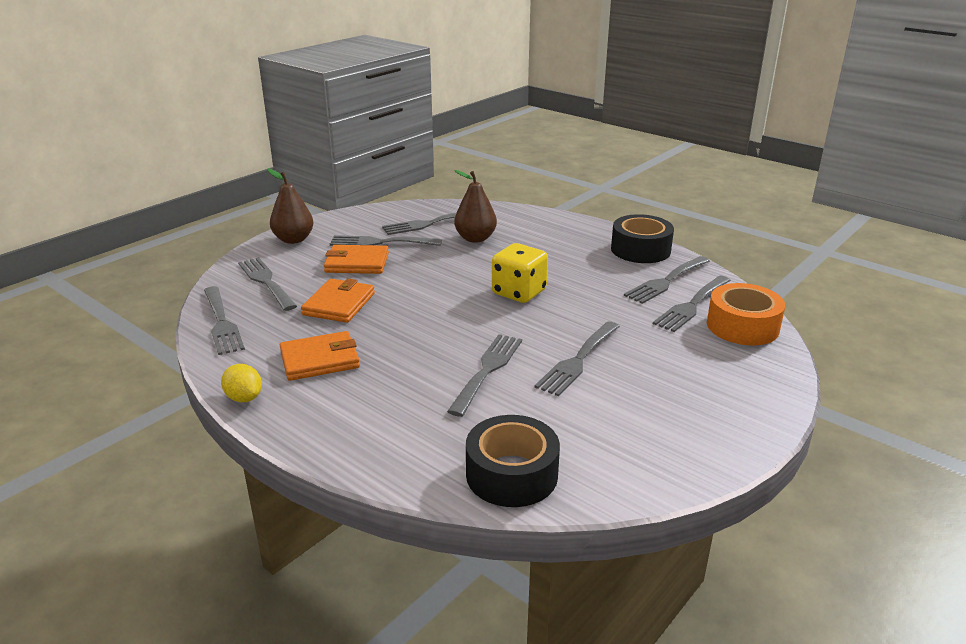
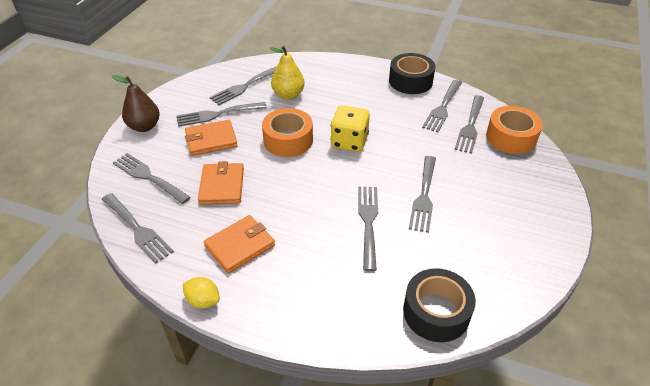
camera: 20 degrees left, 15 degrees up
(445, 278) = (288, 140): none -> orange tape
(475, 238) = (288, 95): brown pear -> yellow pear

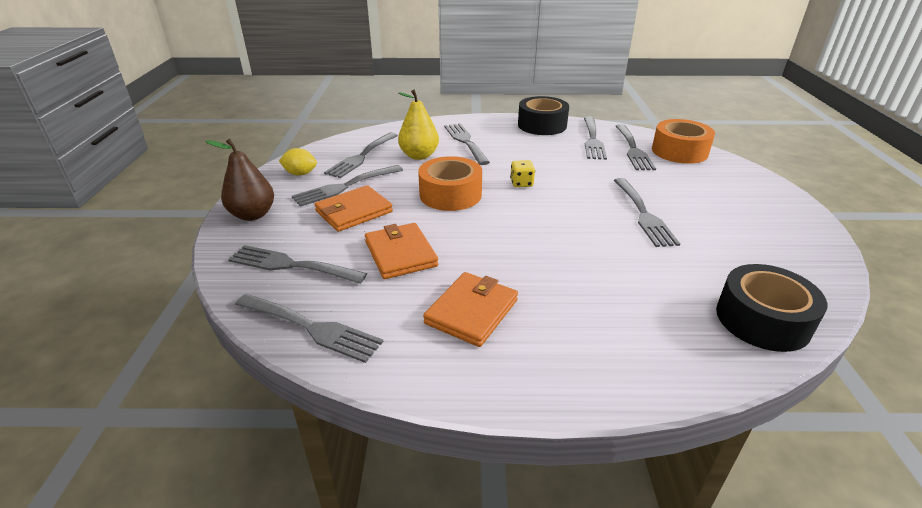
camera: 20 degrees left, 10 degrees down
(203, 300) = (468, 390): yellow lemon -> yellow lemon (300, 174)
(349, 141) = (521, 183): yellow dice -> yellow dice, size x0.53
(368, 222) = (606, 250): grey fork -> grey fork (465, 142)

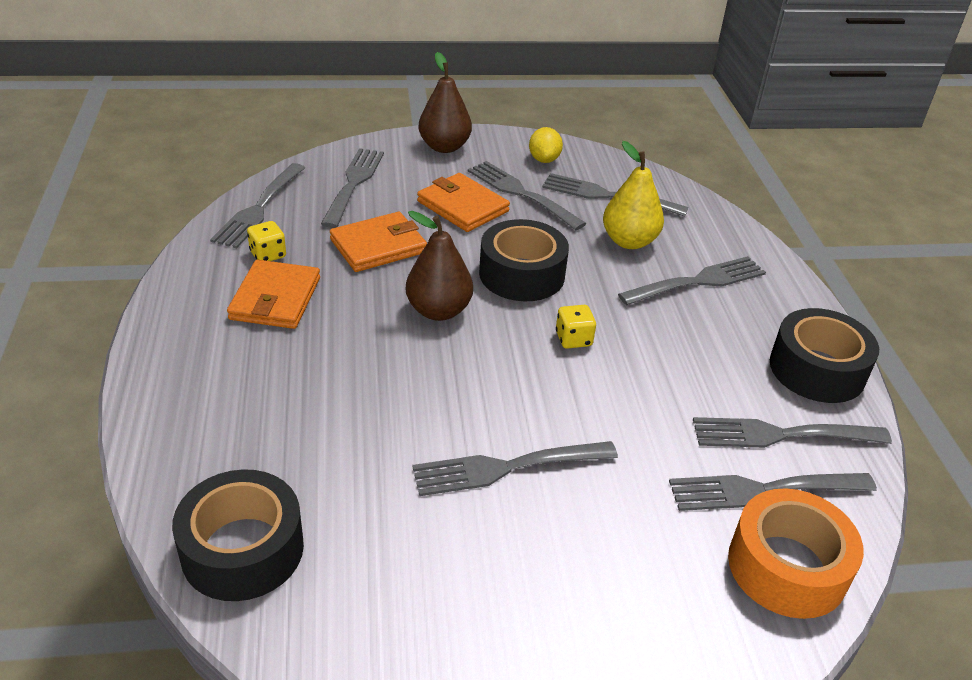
camera: 80 degrees right, 5 degrees up
(399, 318) = (268, 254): none -> yellow dice
(450, 194) = (521, 274): orange tape -> black tape
(471, 311) = (275, 298): orange wallet -> orange wallet turned 75 degrees clockwise
(491, 229) = (438, 311): none -> brown pear

